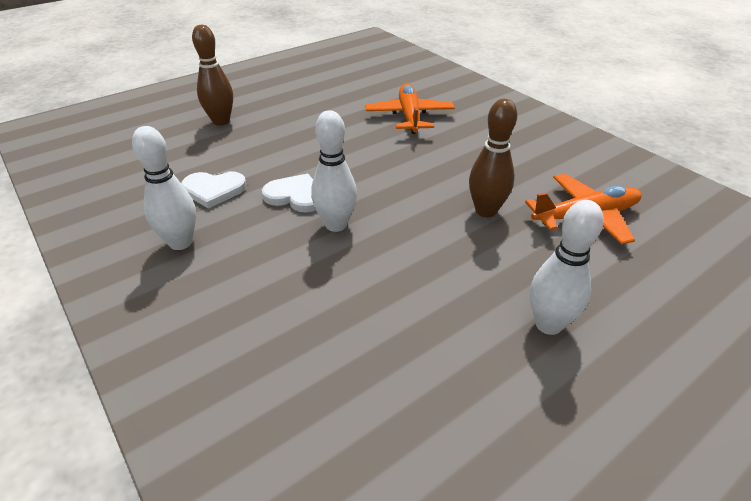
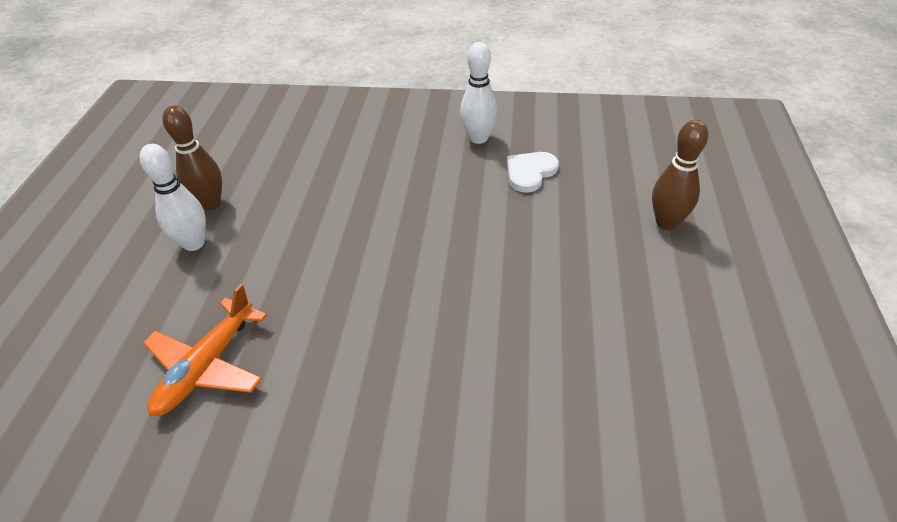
camera: 135 degrees right, 5 degrees up
(295, 196) = (470, 208): white heart -> none
(336, 225) = (407, 210): white bowling pin -> none
(409, 116) = (528, 385): orange plane -> none
(486, 211) = (306, 304): brown bowling pin -> brown bowling pin (210, 204)

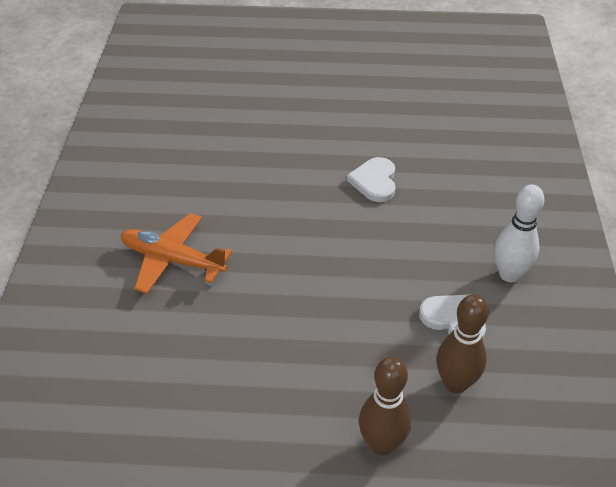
camera: 85 degrees right, 0 degrees up
(194, 243) = (326, 105): white bowling pin -> none
(207, 366) = (206, 136): orange plane -> orange plane (172, 260)
(210, 204) = (374, 104): brown bowling pin -> brown bowling pin (455, 383)
(342, 210) = (374, 181): none -> white heart

